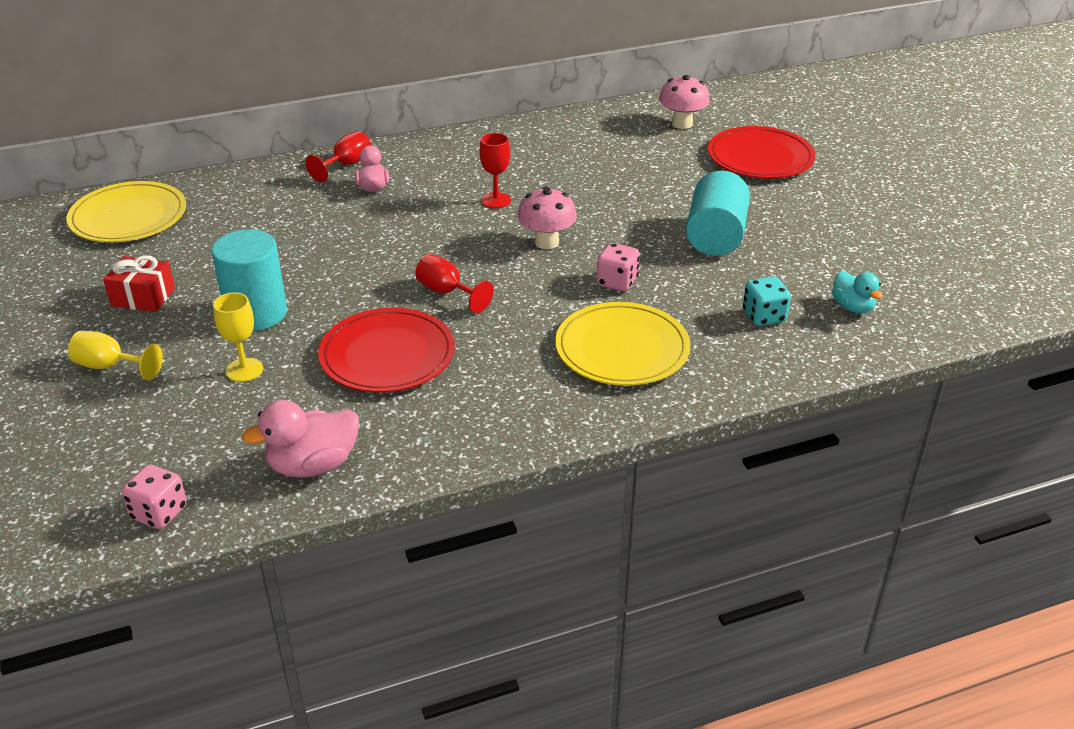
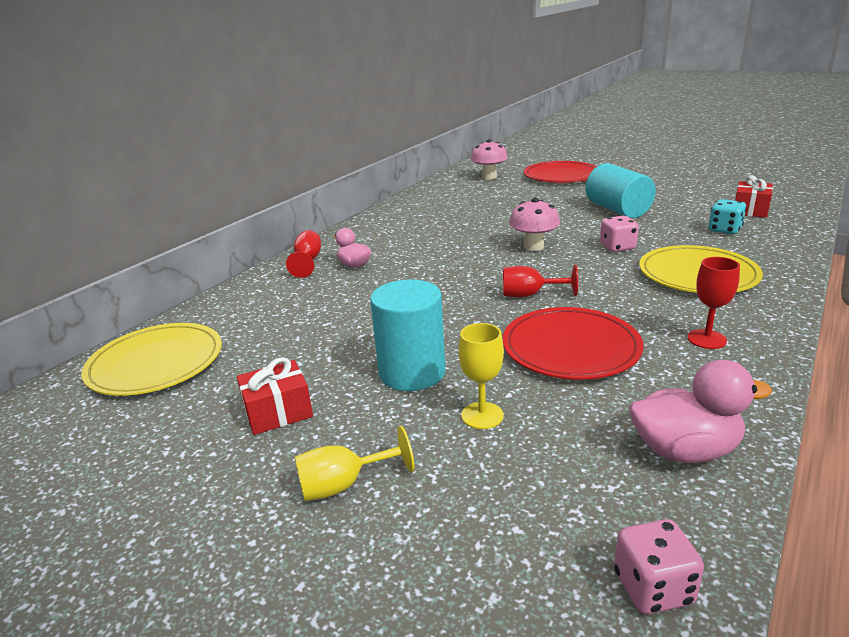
camera: 35 degrees left, 10 degrees down
(313, 465) = (684, 450): pink duck -> pink duck turned 120 degrees counterclockwise
(496, 200) = (456, 241): red goblet -> red goblet (706, 339)
(853, 307) = (750, 210): turquoise duck -> red gift

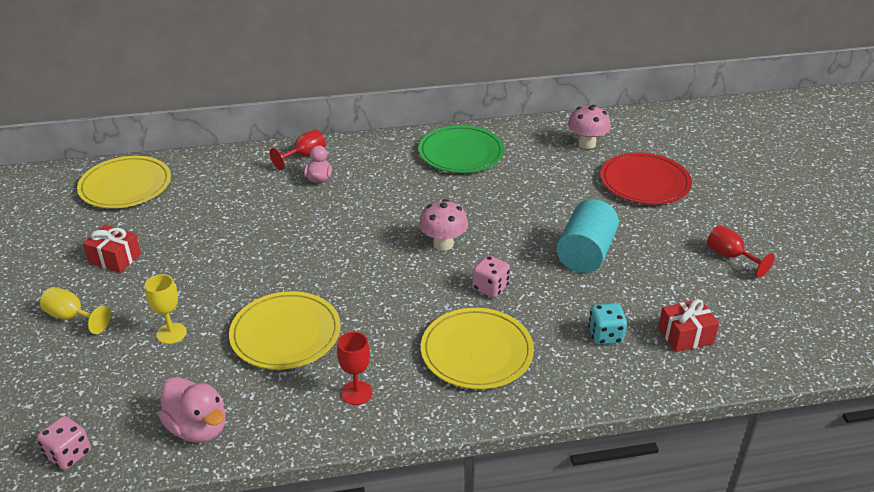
camera: 45 degrees right, 10 degrees up
(412, 372) = (195, 283): turquoise cylinder -> none
(425, 210) = (461, 153): none -> green plate
(530, 295) = (349, 281): red goblet -> red goblet (730, 256)
(570, 347) = (285, 334): red plate -> yellow plate

